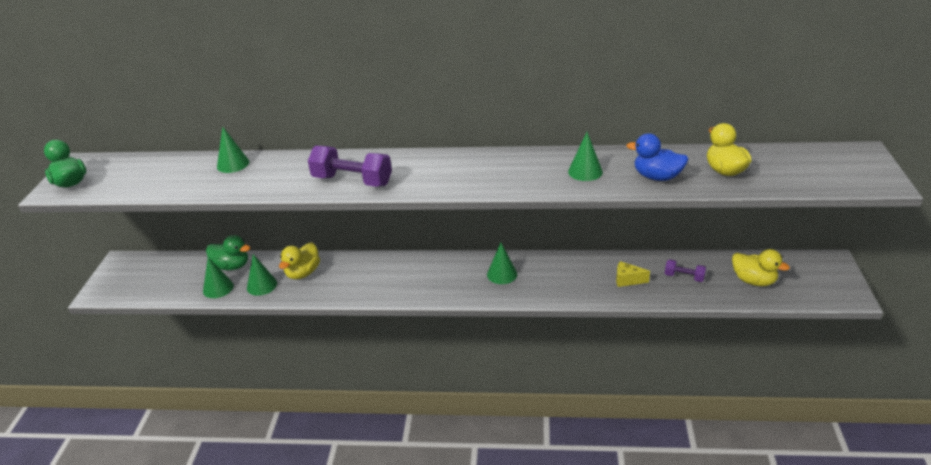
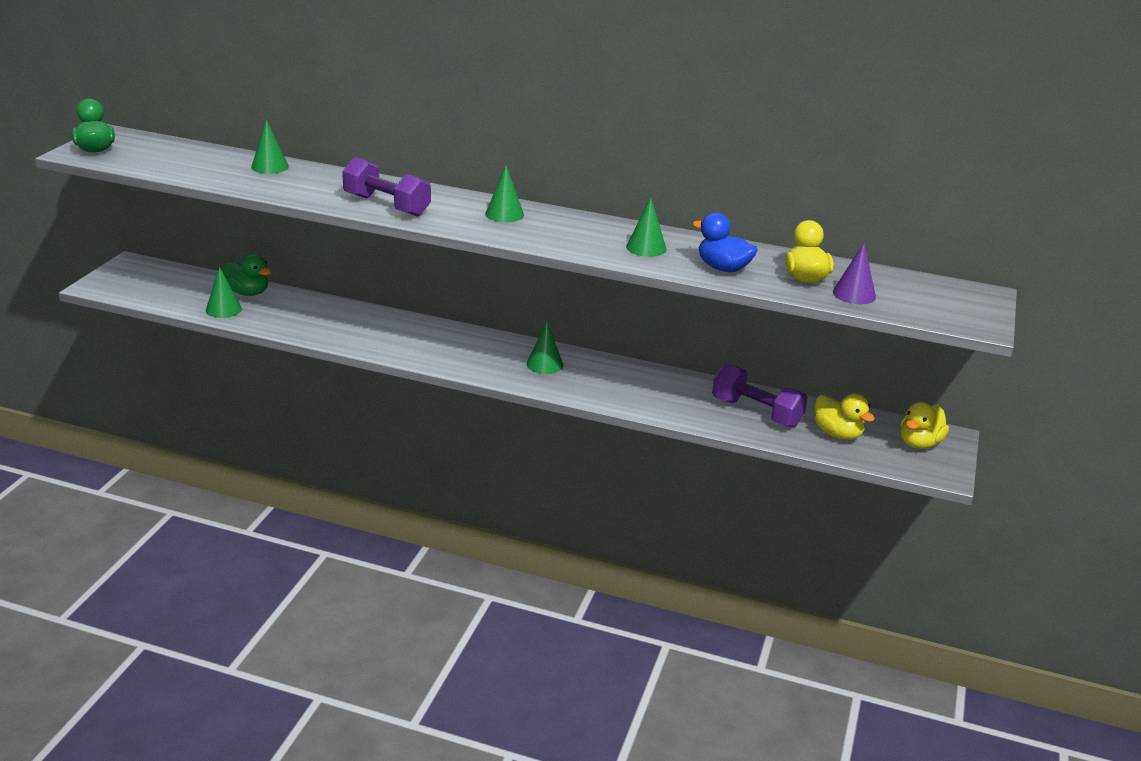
camera: 10 degrees right, 5 degrees down
(262, 285) = (271, 317): green cone -> green cone (504, 214)
(303, 273) = (322, 315): yellow duck -> yellow duck (919, 443)
(627, 280) = (687, 401): yellow cheese -> none
(684, 277) = (756, 412): purple dumbbell -> purple dumbbell, size x1.90
(772, 177) = (854, 294): none -> purple cone

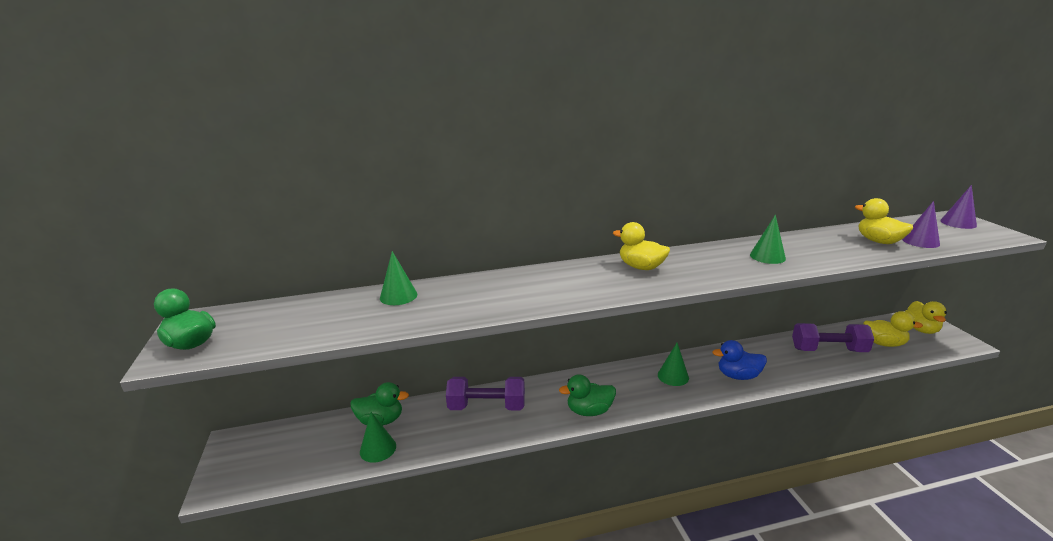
camera: 30 degrees left, 5 degrees down
(386, 205) = (552, 293): purple dumbbell -> purple dumbbell (487, 407)
(422, 355) = (589, 411): none -> green duck
(504, 214) = (641, 267): green cone -> yellow duck
(723, 268) = (833, 253): blue duck -> blue duck (738, 376)
(965, 298) = (958, 223): none -> purple cone

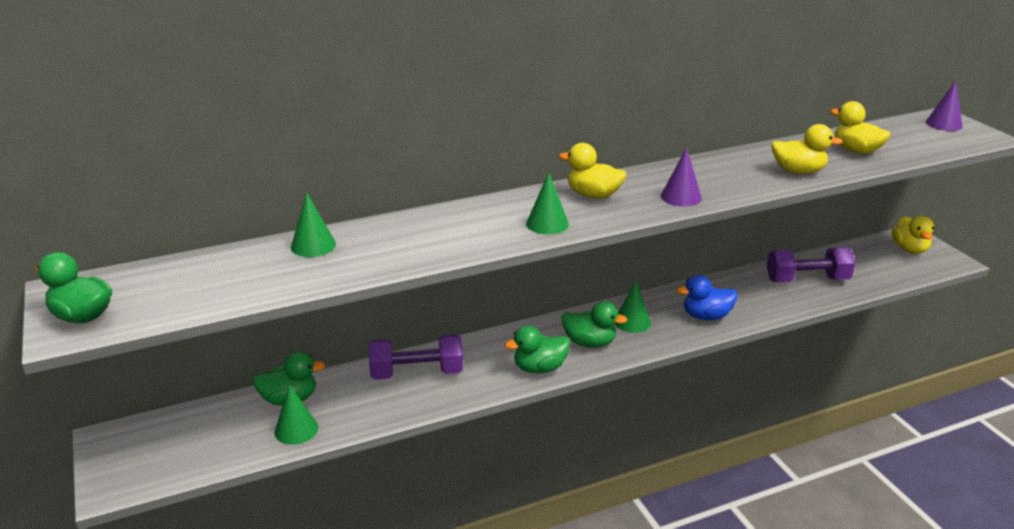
camera: 10 degrees left, 5 degrees up
(635, 392) = (589, 343): none -> green duck
(767, 256) = (734, 175): green cone -> green cone (547, 224)
(883, 343) = (868, 268): yellow duck -> yellow duck (798, 171)
(920, 241) = (900, 149): purple cone -> purple cone (681, 197)

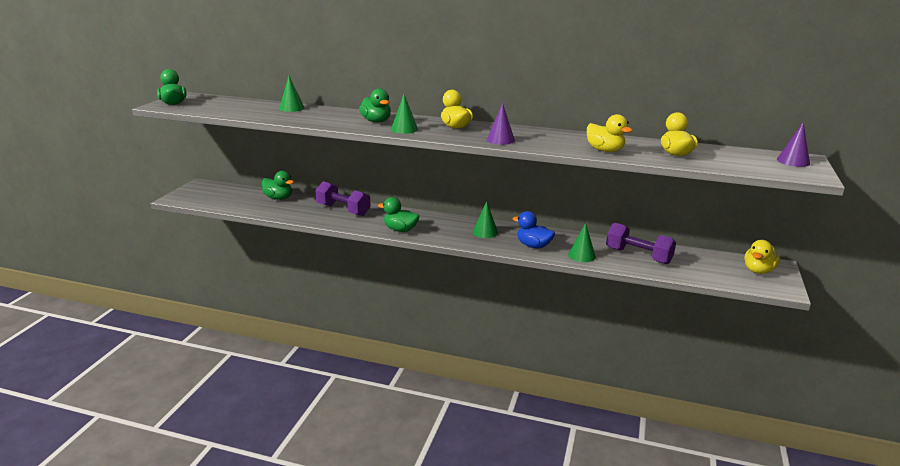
camera: 40 degrees right, 5 degrees down
(296, 429) = (262, 208): green cone -> green cone (581, 255)
(589, 343) = (445, 231): green duck -> green duck (376, 121)

